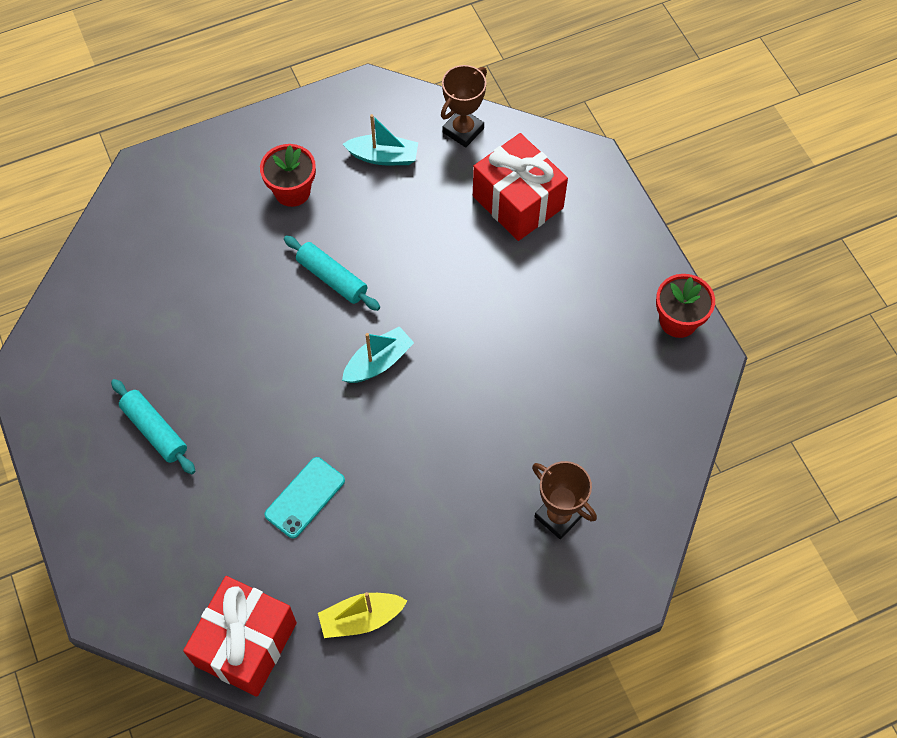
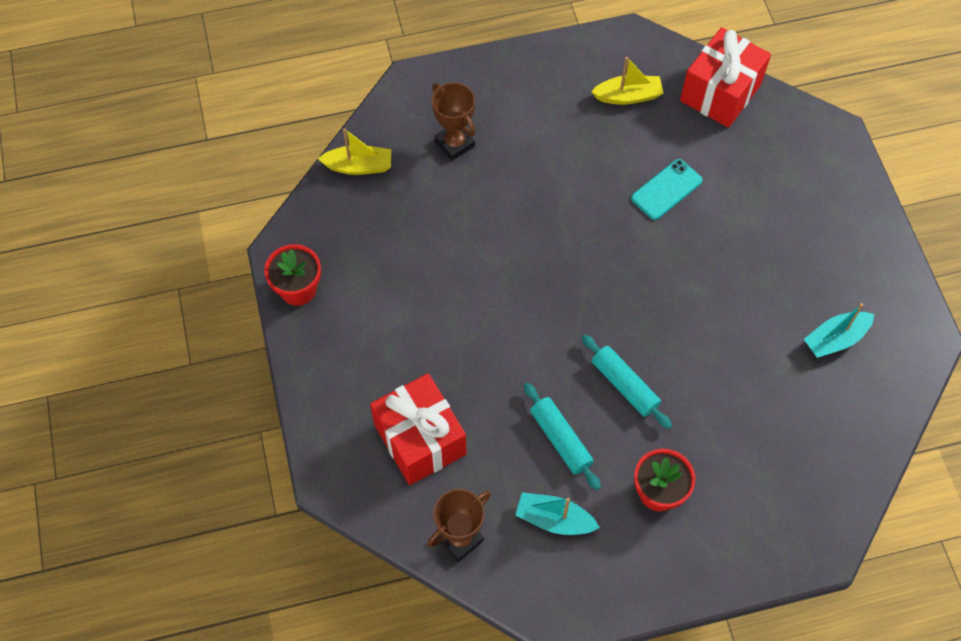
camera: 170 degrees left, 0 degrees up
(155, 430) = (799, 265): turquoise rolling pin -> turquoise rolling pin (560, 439)
(378, 362) = (589, 294): turquoise boat -> turquoise boat (835, 339)
(660, 469) = (359, 166): none -> yellow boat

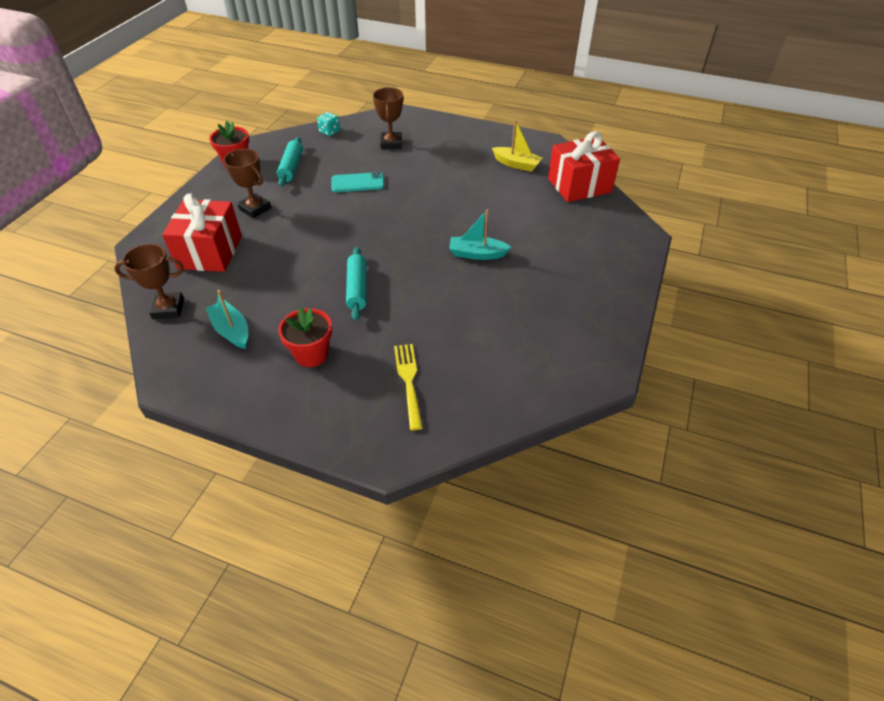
camera: 35 degrees right, 15 degrees down
(359, 166) = (329, 132): yellow boat -> turquoise dice
(402, 347) = (255, 209): none -> brown trophy
(560, 439) = (286, 294): turquoise rolling pin -> turquoise rolling pin (291, 167)
(666, 190) = (494, 212): turquoise phone -> turquoise phone (357, 183)
(772, 461) = (408, 381): none -> yellow fork
(835, 339) = (530, 338): turquoise boat -> turquoise boat (477, 254)

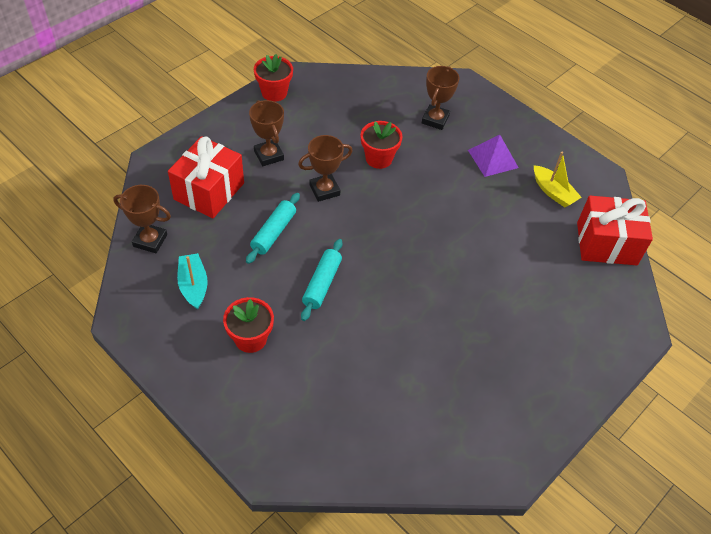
camera: 20 degrees right, 5 degrees up
(291, 167) = (323, 116): turquoise rolling pin -> turquoise rolling pin (273, 232)
(321, 219) = (324, 190): none -> brown trophy
(329, 132) = (380, 83): turquoise dice -> none
(357, 183) = (379, 158): turquoise phone -> red flower pot
(408, 381) = (322, 402): yellow fork -> none
(454, 156) = (493, 159): none -> purple pyramid
(477, 254) = (454, 288): turquoise boat -> none

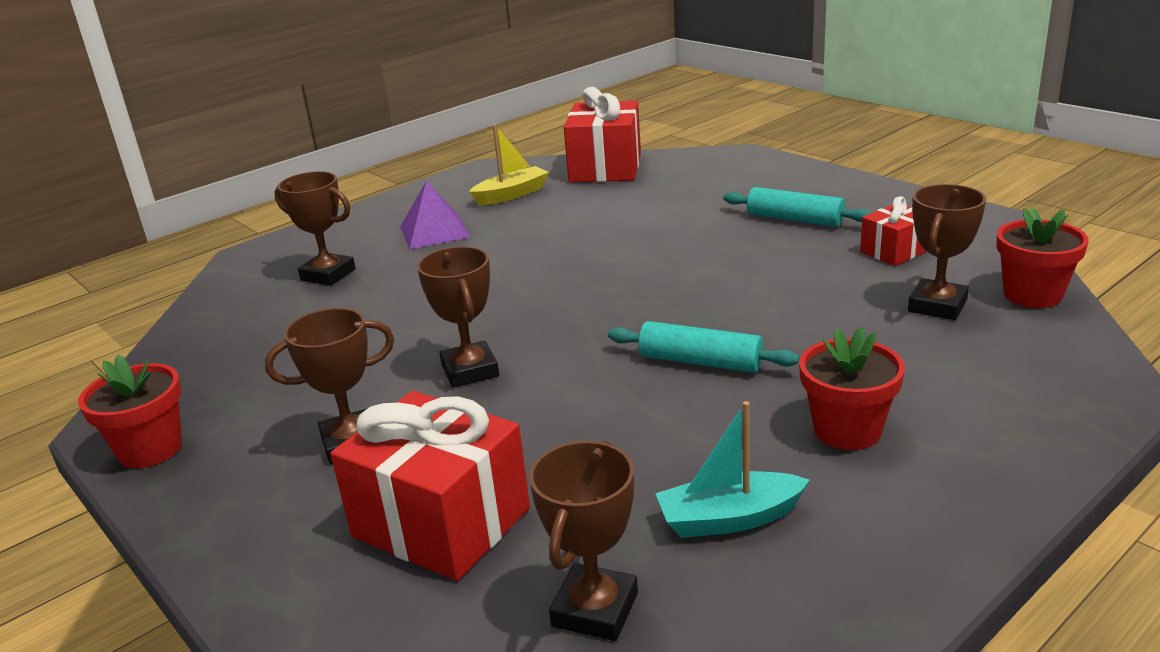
camera: 80 degrees left, 25 degrees down
(273, 232) = (576, 422): turquoise rolling pin -> turquoise rolling pin (795, 219)
(374, 408) = (937, 306): none -> brown trophy
(379, 158) = (403, 320): red flower pot -> red flower pot (1032, 295)
(453, 401) = (894, 251): none -> red gift

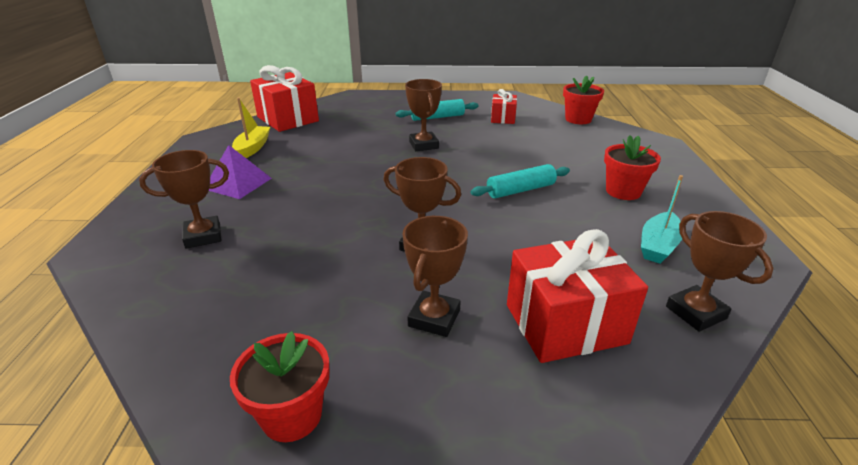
camera: 50 degrees left, 5 degrees up
(937, 306) = (558, 133): brown trophy -> brown trophy (423, 145)

